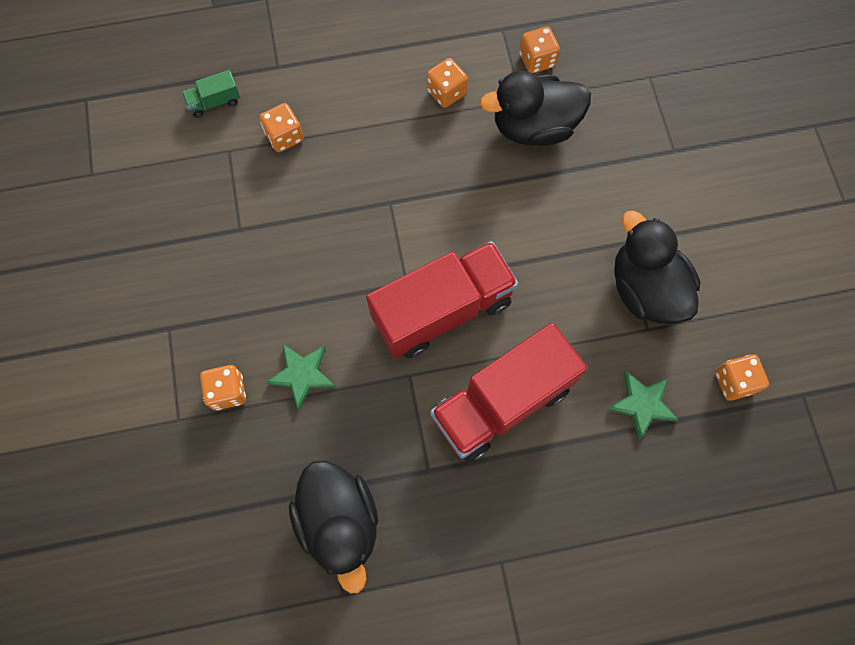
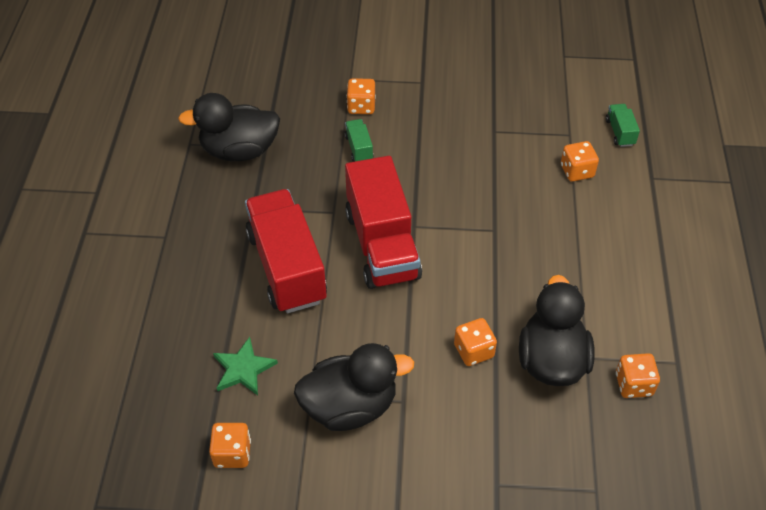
camera: 105 degrees right, 20 degrees down
(302, 374) = (359, 148): green star -> green truck
(446, 92) = (604, 296): orange dice -> orange dice (473, 351)

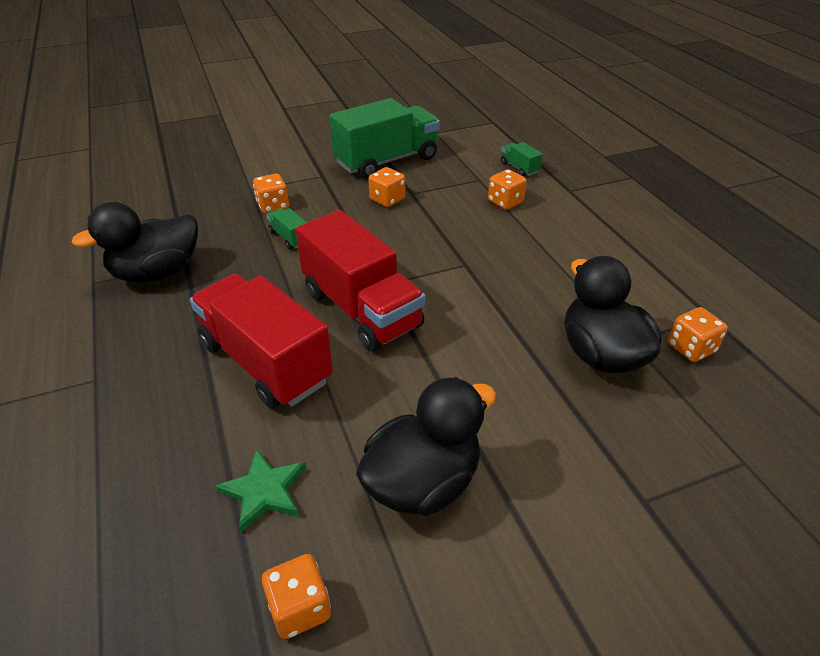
camera: 25 degrees left, 10 degrees down
(473, 351) = (520, 373): orange dice -> orange dice (387, 199)
(492, 81) = (386, 161): none -> green truck

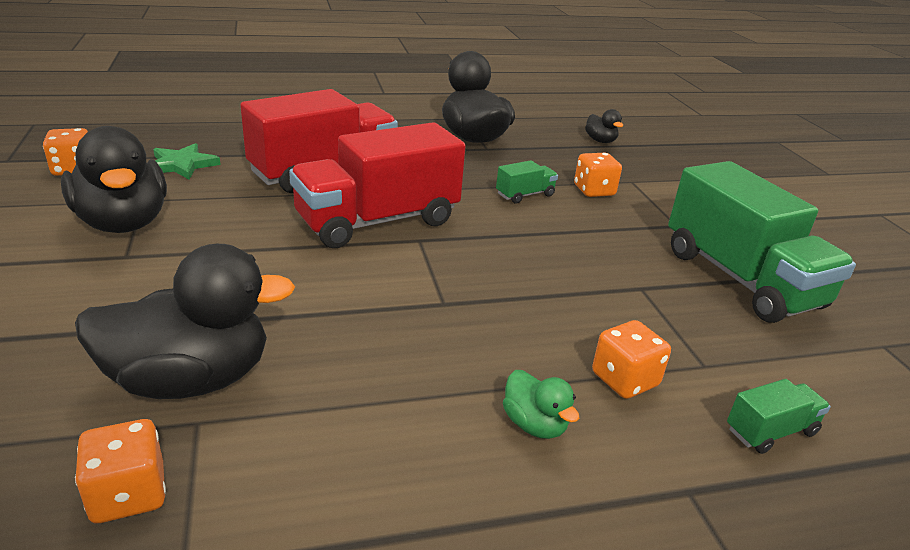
camera: 95 degrees right, 10 degrees down
(161, 200) = (600, 141): none -> black duck
(387, 199) = (618, 265): orange dice -> none
(556, 228) = (534, 424): none -> green duck

